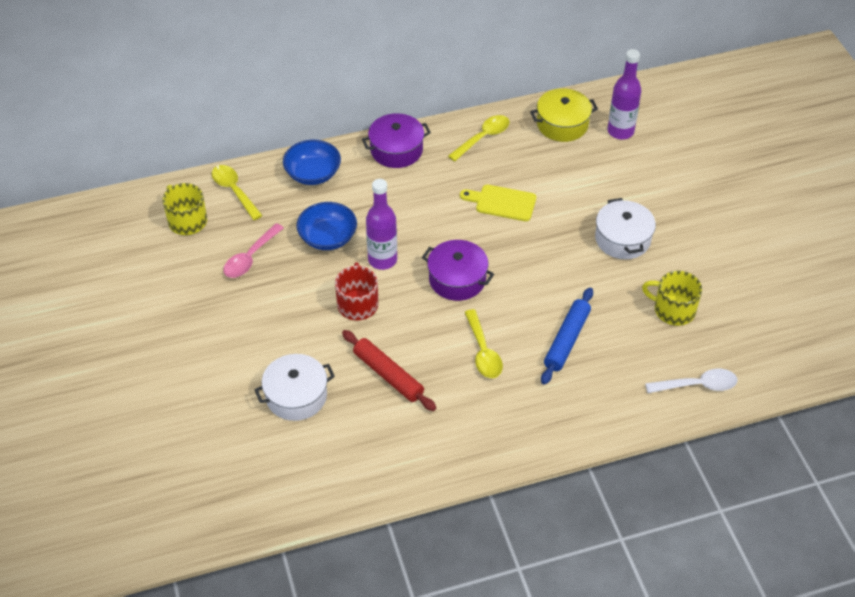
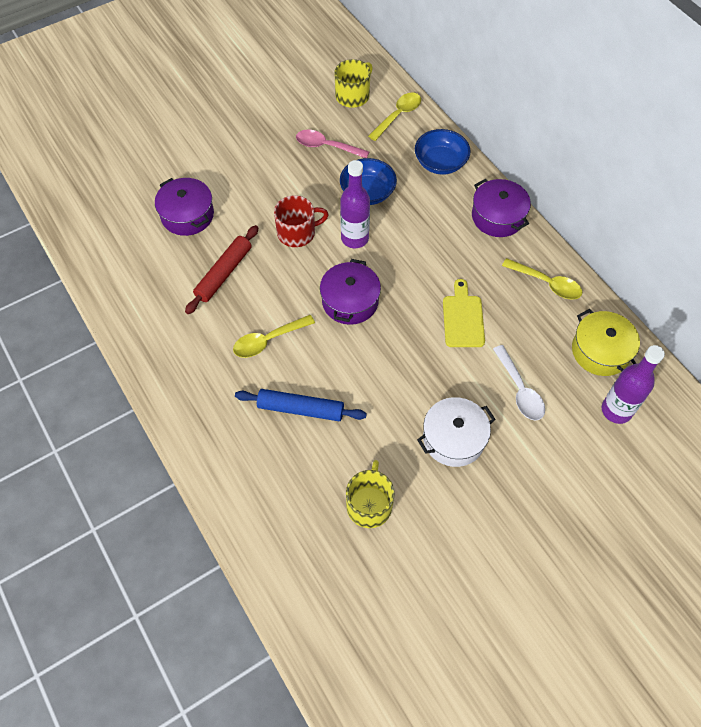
camera: 75 degrees right, 10 degrees up
(296, 396) = (187, 215): white pot -> purple pot
(697, 385) = (273, 544): white spoon -> white spoon (520, 390)

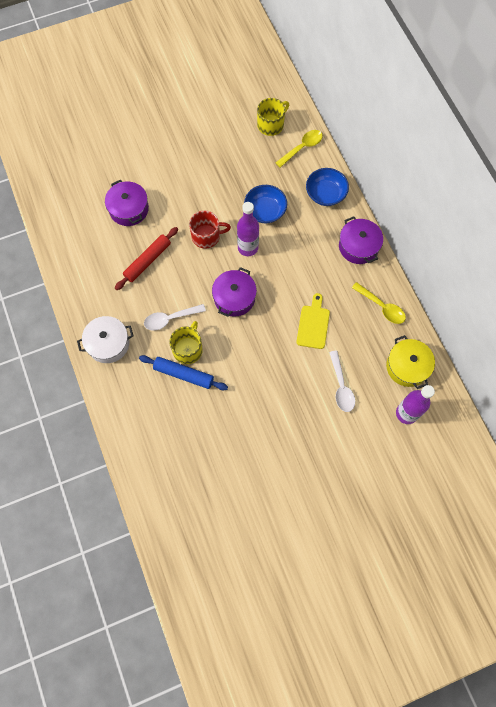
camera: 10 degrees right, 10 degrees up
(268, 340) = (170, 319): yellow spoon -> white spoon
(326, 146) = (242, 166): pink spoon -> none
(369, 505) = (217, 452): yellow mug -> yellow mug (188, 349)
(453, 438) = (286, 414): white pot -> white pot (108, 343)

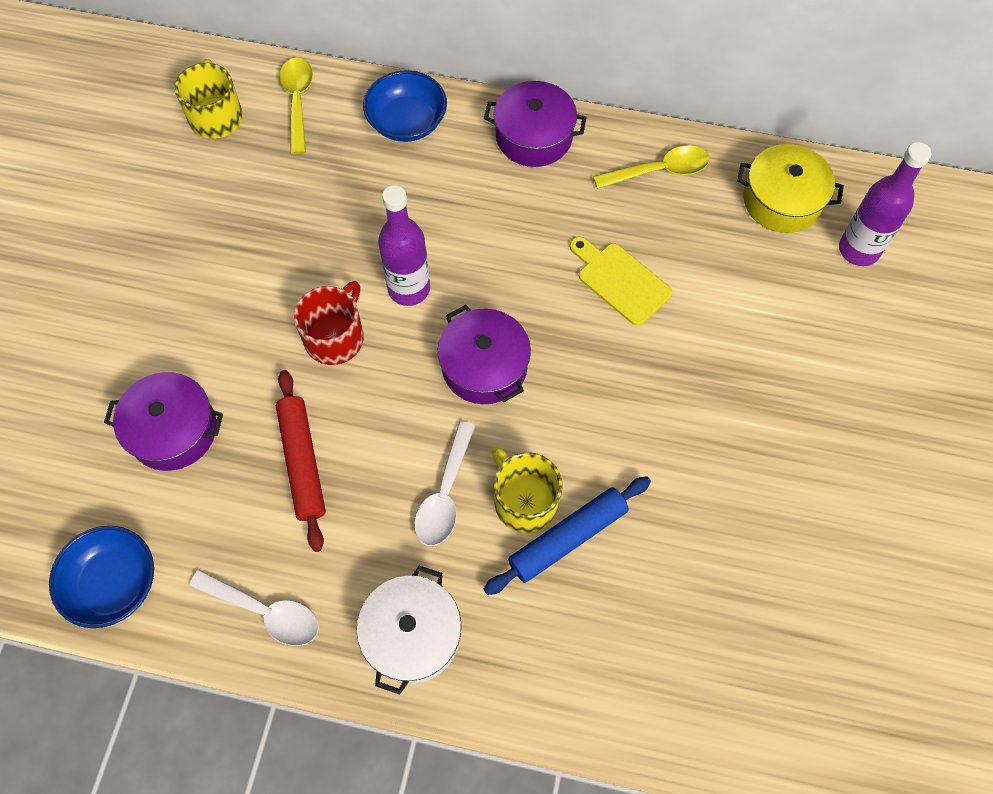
camera: 55 degrees left, 5 degrees down
(265, 211) = (364, 222): blue bowl -> blue bowl (114, 584)
(341, 386) = (755, 309): white spoon -> white spoon (265, 612)

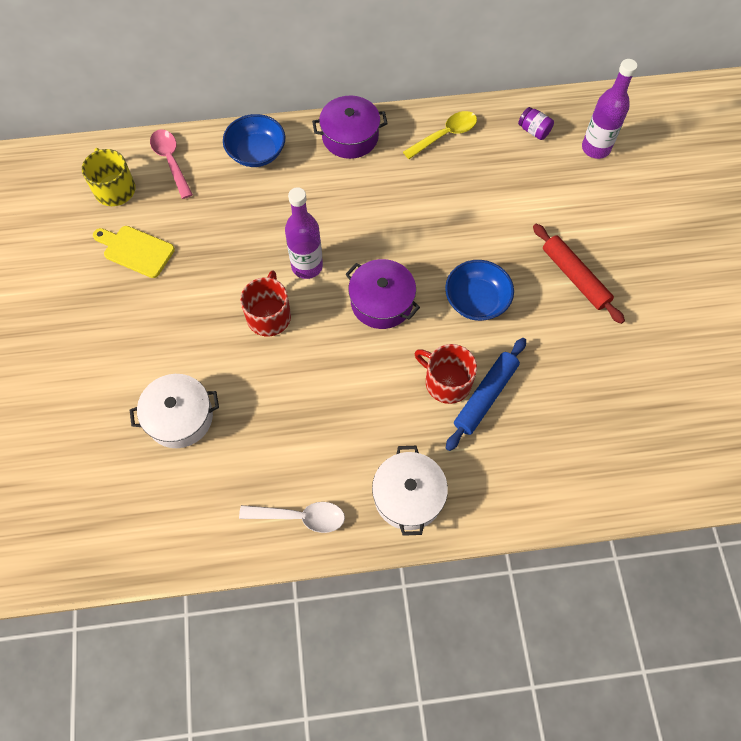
camera: 20 degrees left, 0 degrees up
(114, 584) = (183, 537): blue bowl -> blue bowl (476, 300)
(173, 430) = (180, 417): purple pot -> white pot
(298, 101) = (171, 161): yellow spoon -> pink spoon
(302, 462) = (283, 408): red rolling pin -> red rolling pin (575, 277)
(445, 494) = (391, 396): white spoon -> none
(525, 501) = (447, 382): yellow mug -> red mug
(620, 281) = (449, 216): yellow cutting board -> yellow cutting board (136, 250)
(782, 200) = (534, 131): yellow pot -> purple jar

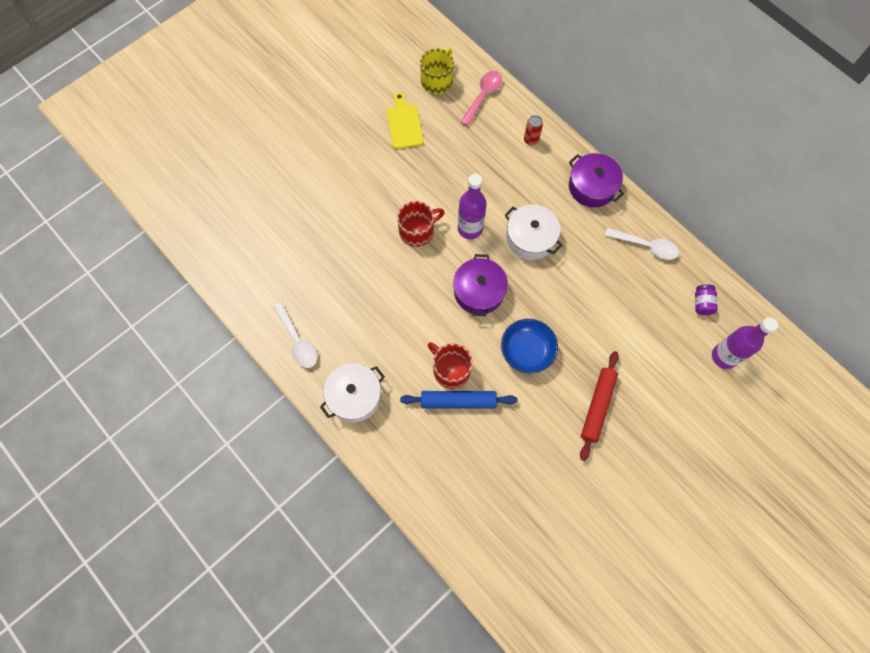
camera: 55 degrees right, 5 degrees up
(180, 417) = (313, 229): white pot -> white pot (530, 238)
(256, 152) = (531, 140): blue bowl -> red can
(445, 135) = (646, 246): yellow spoon -> white spoon
(447, 382) = (451, 370): red mug -> red mug turned 45 degrees counterclockwise

